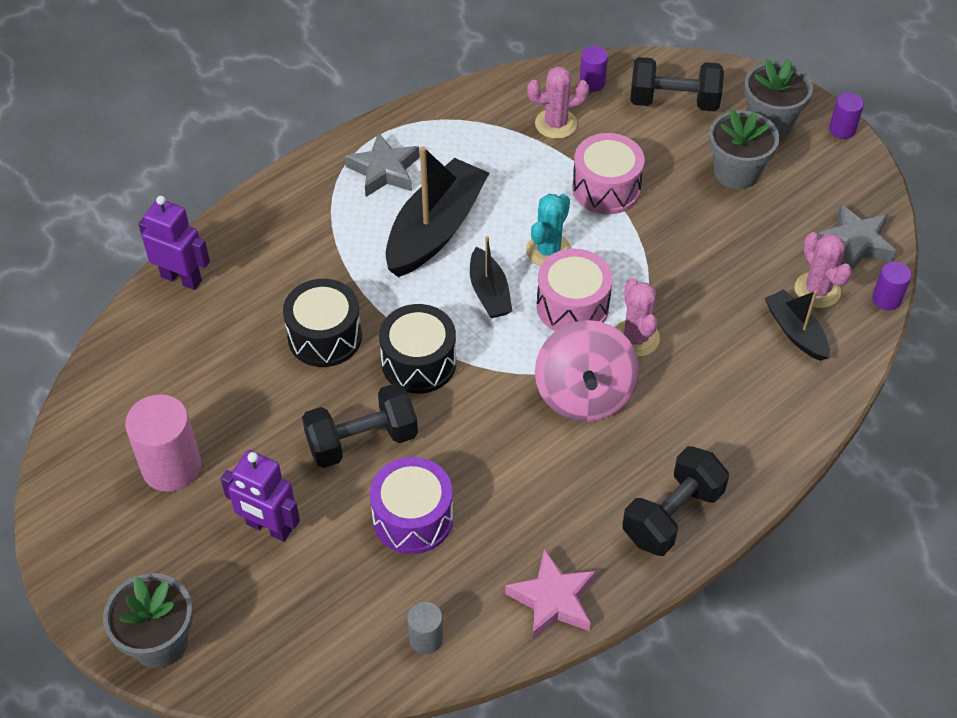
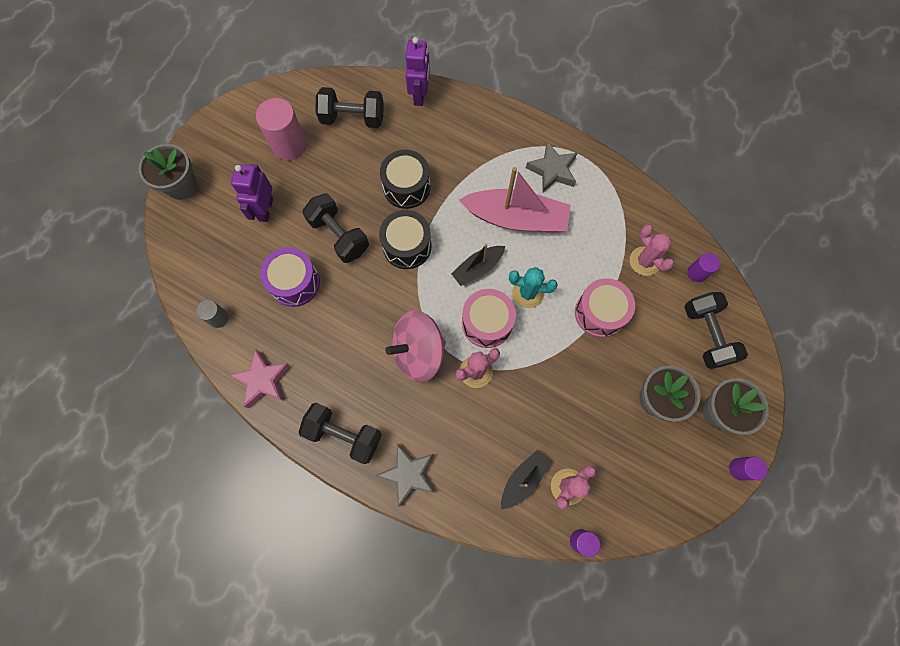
camera: 70 degrees right, 20 degrees up
(172, 371) = (353, 118): none -> black dumbbell
(435, 229) = (516, 218): black boat -> pink boat
(855, 243) = (625, 505): grey star -> grey star (408, 474)

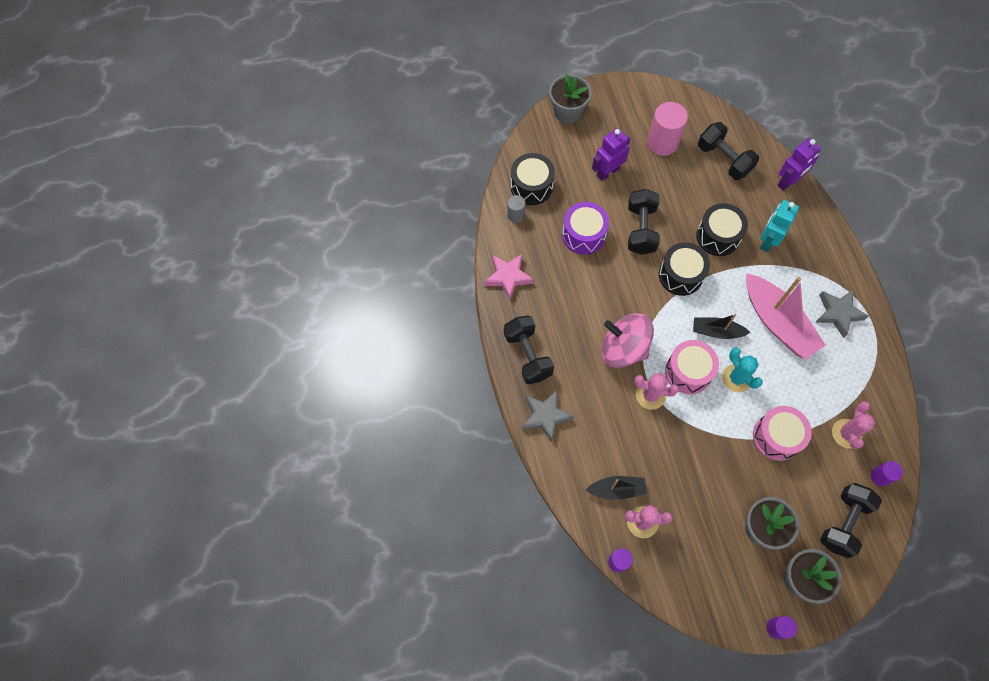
camera: 45 degrees right, 5 degrees down
(209, 279) = (531, 186): none -> black drum
(448, 157) = (767, 240): none -> turquoise robot

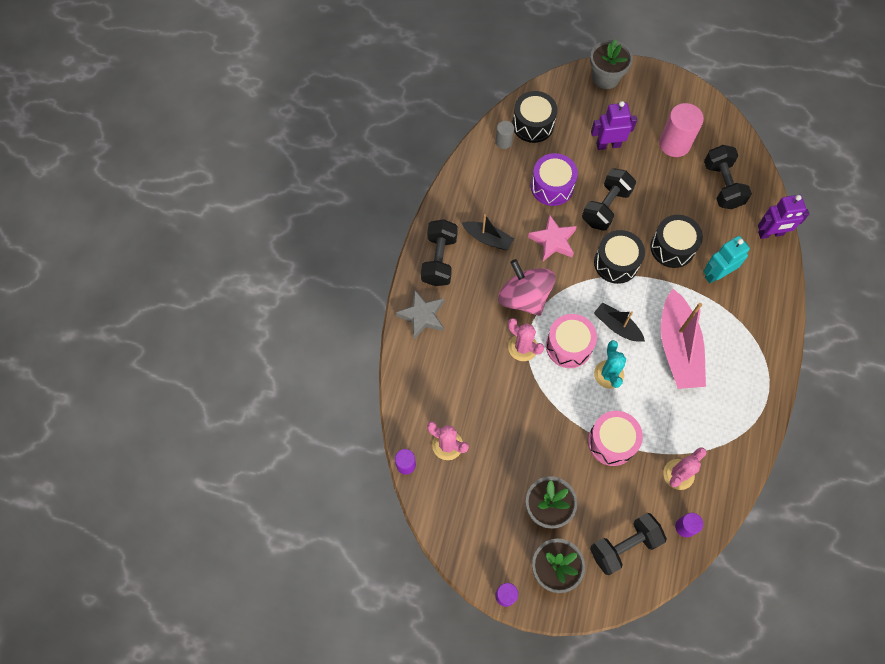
camera: 30 degrees right, 0 degrees up
(508, 277) = (464, 189): pink star -> pink star (553, 241)
(616, 489) = (443, 407): black boat -> black boat (488, 239)
(838, 313) = (740, 369): grey star -> none

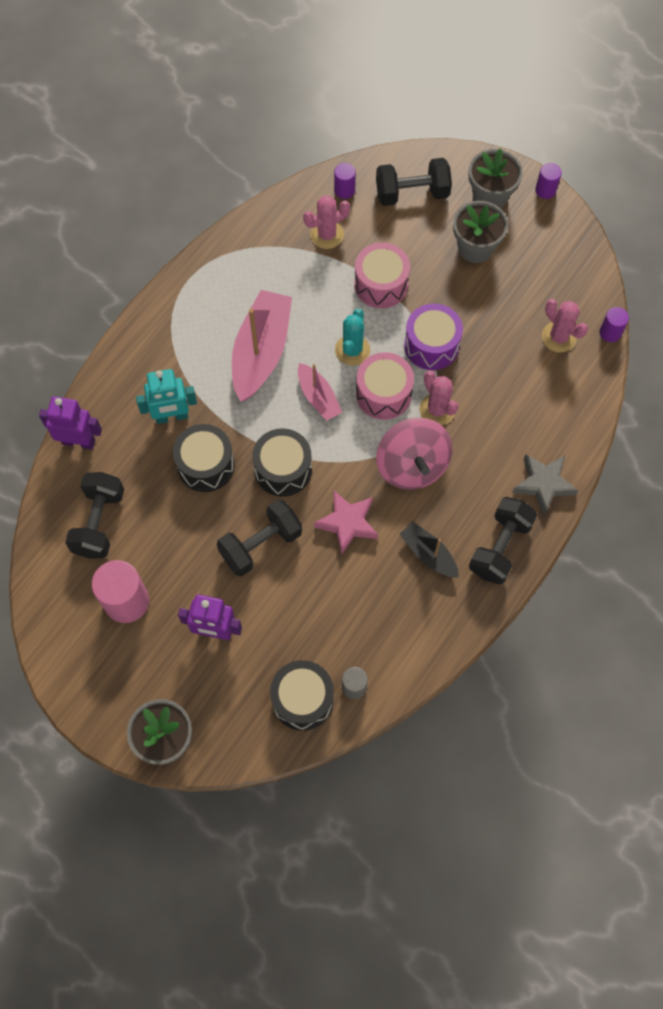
camera: 160 degrees left, 0 degrees up
(552, 186) = (317, 597): purple drum -> purple drum (431, 345)
(617, 326) = (318, 397): black boat -> pink boat

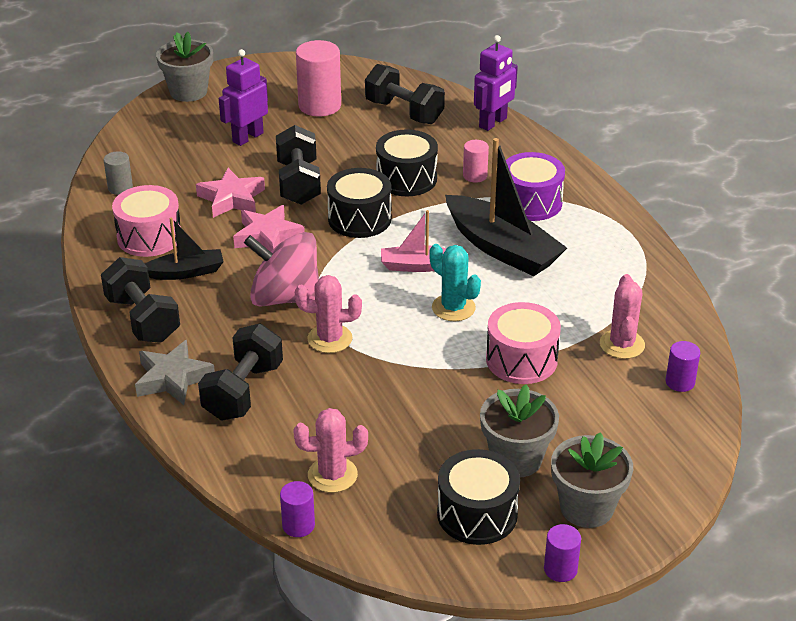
camera: 120 degrees right, 30 degrees down
(172, 416) = (475, 176): turquoise robot -> pink cylinder
(261, 352) = (502, 248): pink boat -> black boat
(302, 699) = (142, 160): black drum -> black drum (477, 514)
(314, 583) = (231, 199): none -> pink star
(383, 394) = (382, 309): pink drum -> pink drum (149, 237)
(412, 193) = (638, 437): black dumbbell -> black dumbbell (243, 391)
(431, 345) = (411, 366): purple drum -> purple drum (531, 202)

